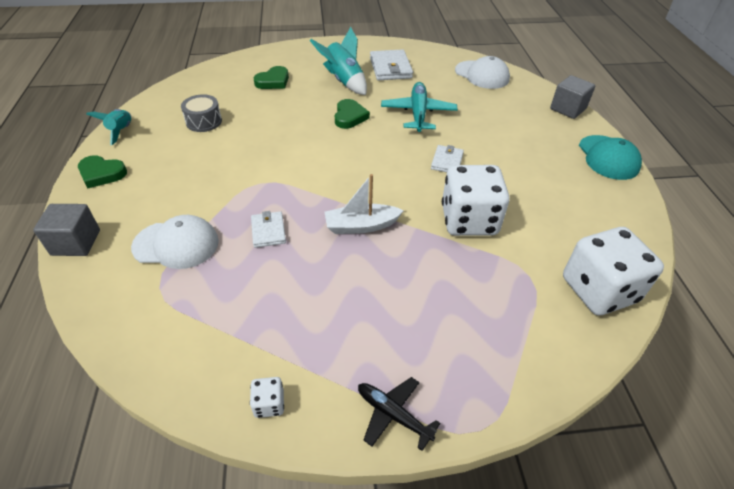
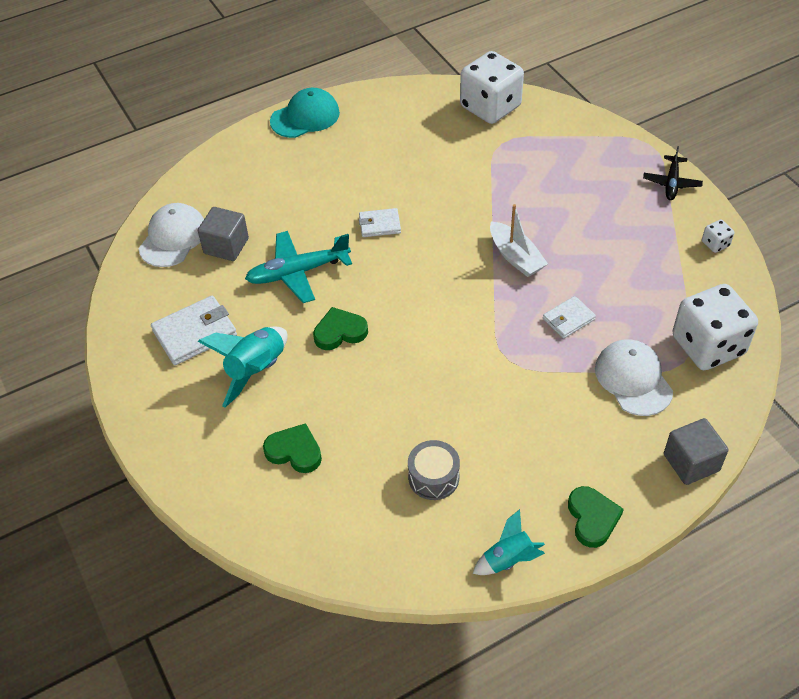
camera: 110 degrees left, 5 degrees up
(469, 220) = (459, 189): white dice -> white dice (708, 346)
(568, 109) = (223, 154): grey cube -> grey cube (226, 246)

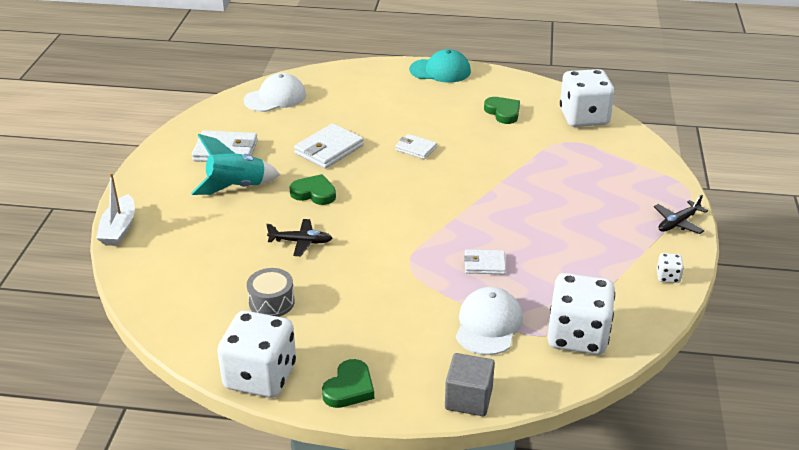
camera: 35 degrees right, 15 degrees down
(226, 246) = (301, 116): grey cube -> none
(294, 451) = (204, 240): green heart -> green heart (503, 112)
(298, 272) = (329, 149): turquoise plane -> white wallet
(387, 395) = (300, 242): none -> black plane
(508, 560) = (260, 376): turquoise rocket -> white dice
(515, 257) = (491, 210): white boat -> white boat (119, 229)

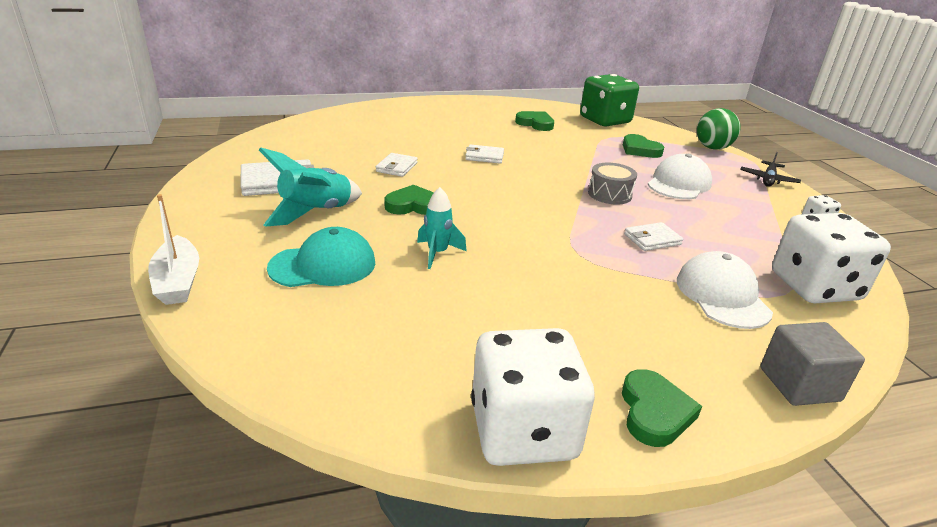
camera: 25 degrees left, 5 degrees down
(271, 302) = (457, 326): grey drum -> grey drum (610, 194)
(275, 98) = (304, 134): white cap -> white cap (679, 184)
(300, 242) = (437, 253): black plane -> turquoise rocket
(329, 149) = (397, 167): white wallet -> white wallet, size x0.60
(440, 71) = (451, 102): turquoise cap -> turquoise cap (323, 265)
(580, 163) = (640, 150): none -> green heart
(584, 117) = (605, 120): white dice -> green dice
(666, 173) = (712, 148): none -> green ball

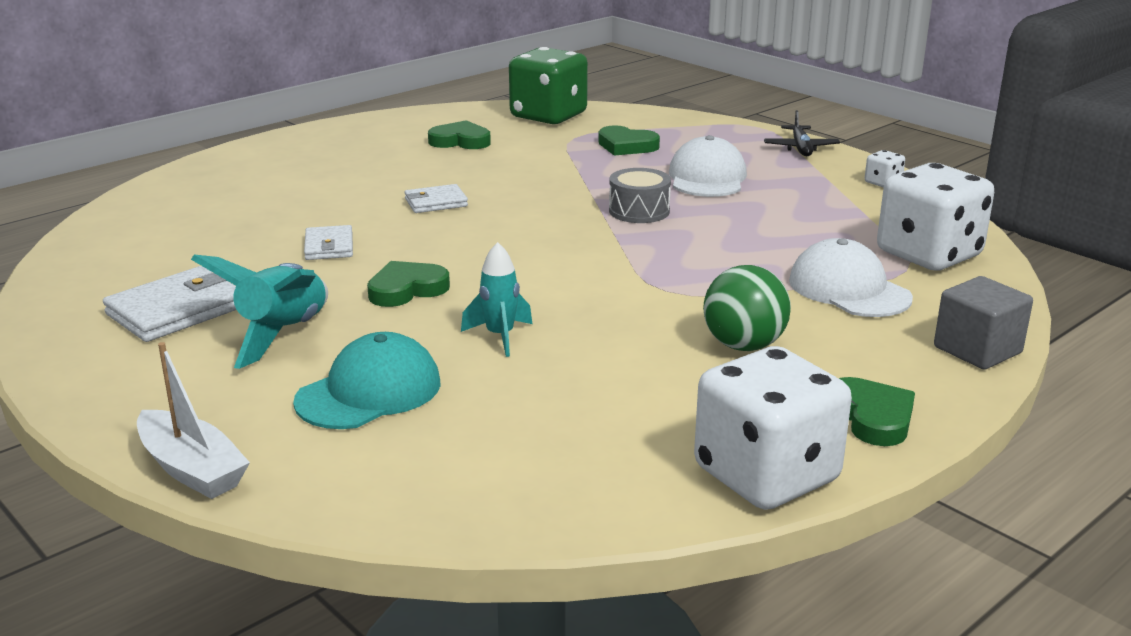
camera: 25 degrees left, 5 degrees down
(652, 239) = (731, 251): white wallet -> none
(712, 148) = (709, 123): green ball -> green ball (743, 345)

